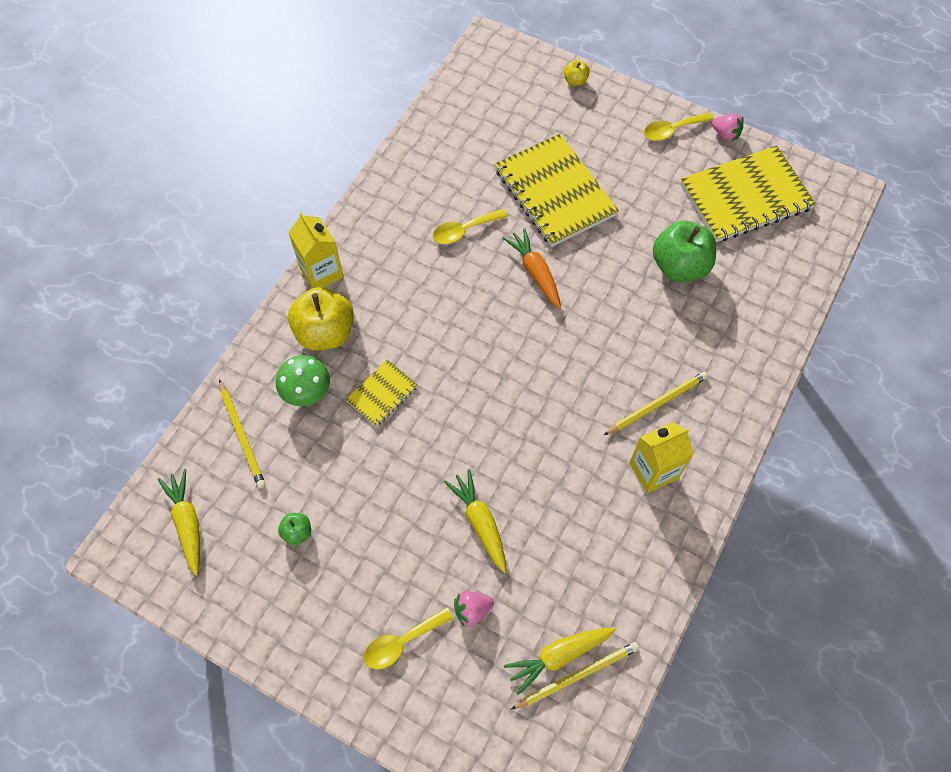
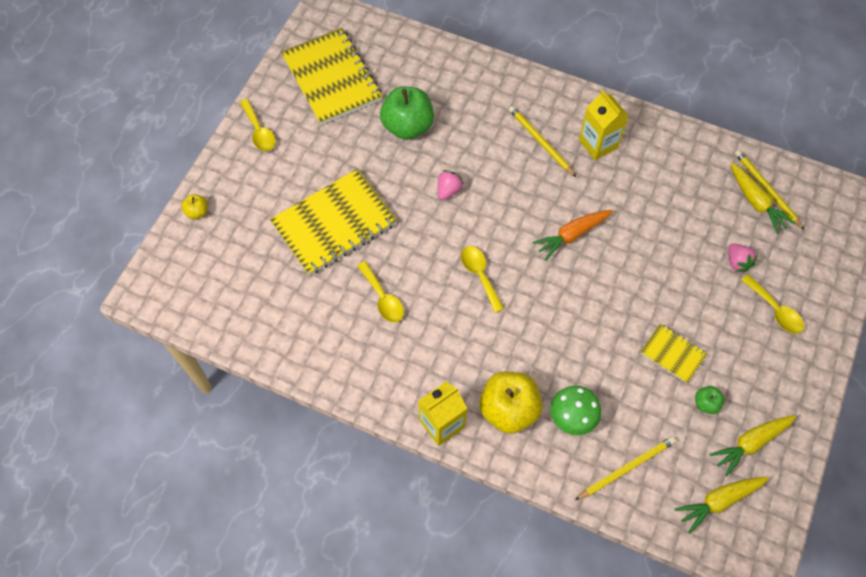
camera: 95 degrees left, 0 degrees up
(382, 394) = (564, 351): yellow notebook -> yellow notebook (672, 354)
(480, 522) = (666, 262): yellow carrot -> yellow carrot (750, 443)
(482, 321) = (480, 275): none -> yellow spoon
(535, 272) = (424, 235): orange carrot -> orange carrot (571, 235)
(725, 134) = (263, 91): pink strawberry -> pink strawberry (448, 190)

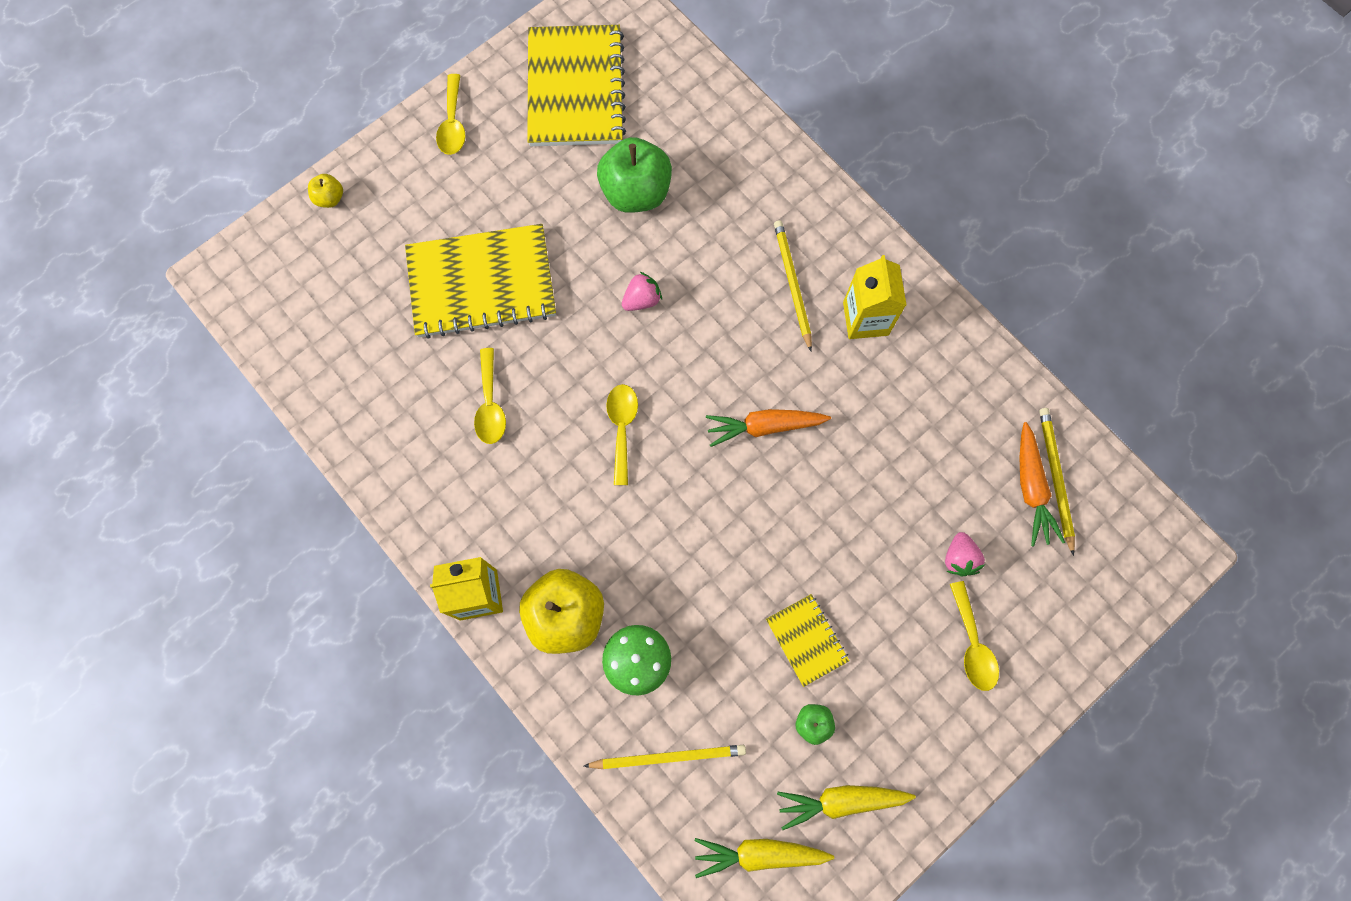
camera: 25 degrees right, 10 degrees up
(756, 202) = (1031, 489): yellow carrot -> orange carrot

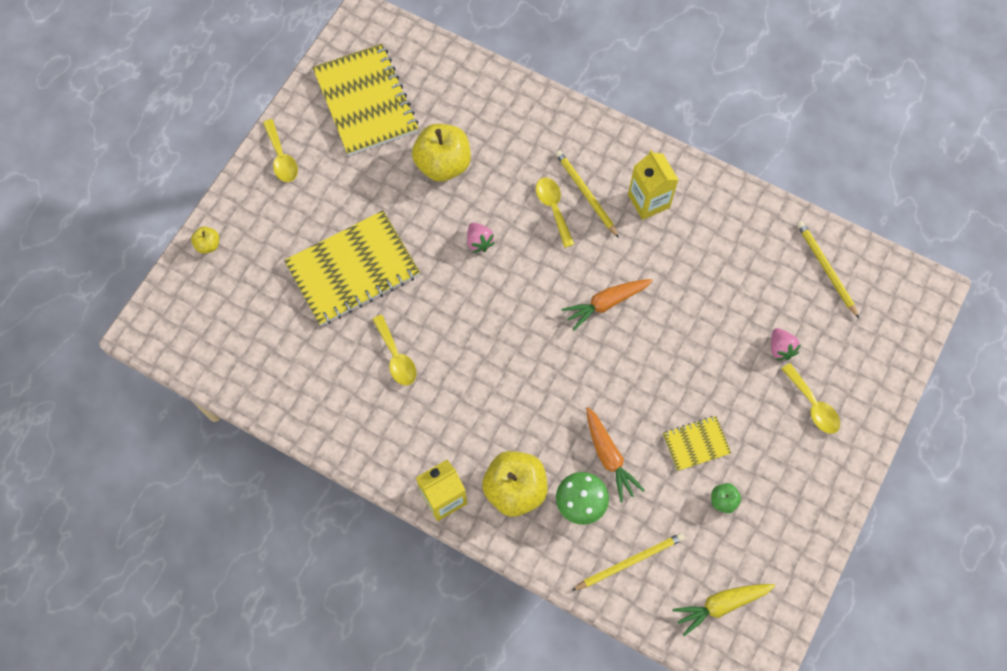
camera: 20 degrees left, 5 degrees down
(622, 428) = (502, 340): yellow spoon -> yellow spoon (553, 208)
(636, 192) = (443, 164): green apple -> yellow apple
(642, 300) = (479, 242): pink strawberry -> pink strawberry turned 120 degrees clockwise
(806, 640) = (696, 444): yellow notebook -> yellow notebook turned 60 degrees counterclockwise
(841, 800) = (763, 547): yellow carrot -> none
(1031, 489) = (812, 282): orange carrot -> orange carrot (609, 457)

